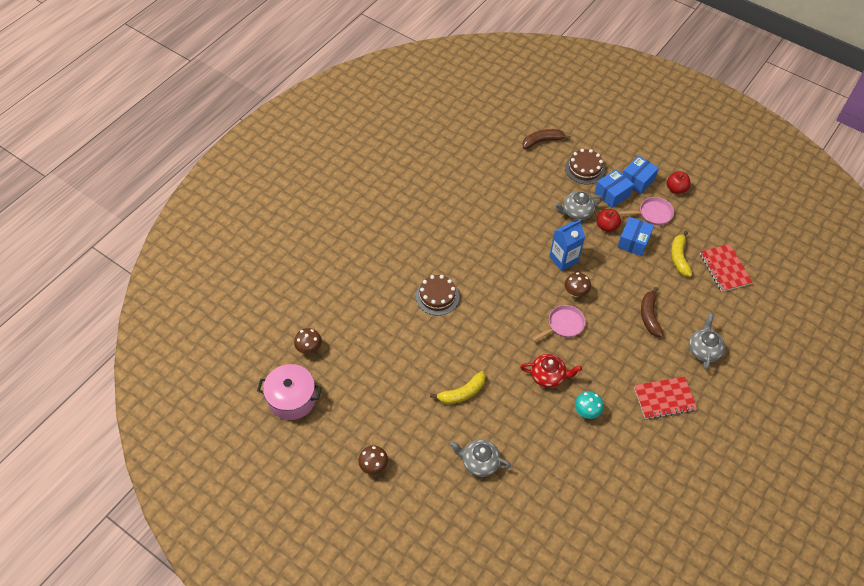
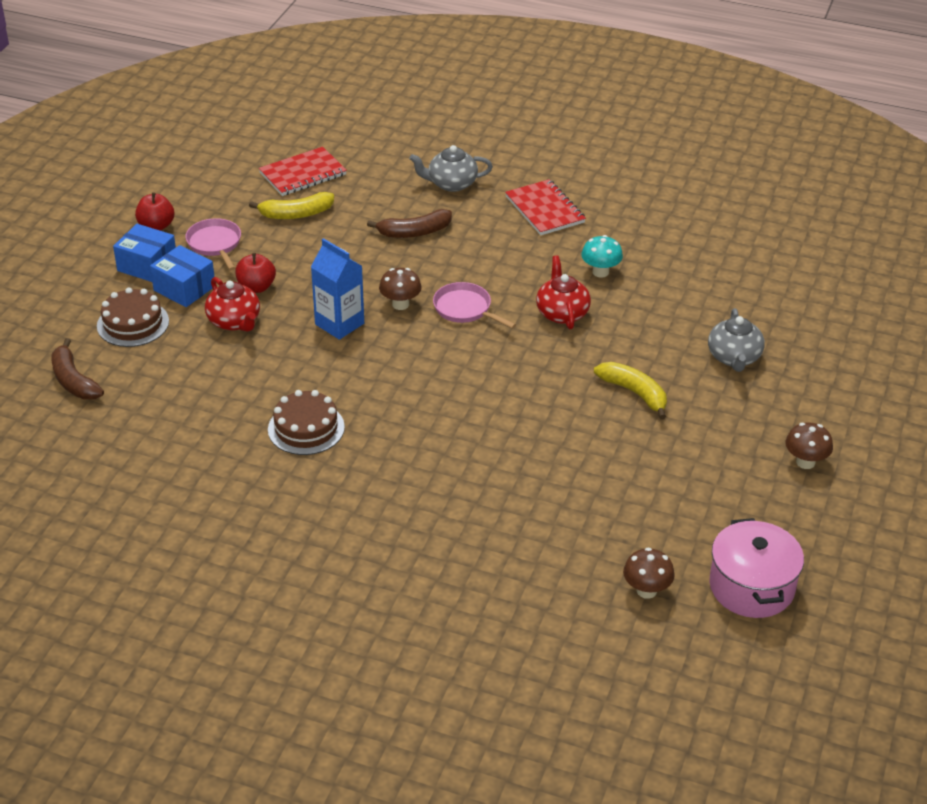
camera: 105 degrees left, 15 degrees down
(437, 296) = (470, 452): brown cake -> brown cake (306, 428)
(576, 212) = (234, 321): grey teapot -> red teapot
(633, 242) = (279, 258): blue box -> none

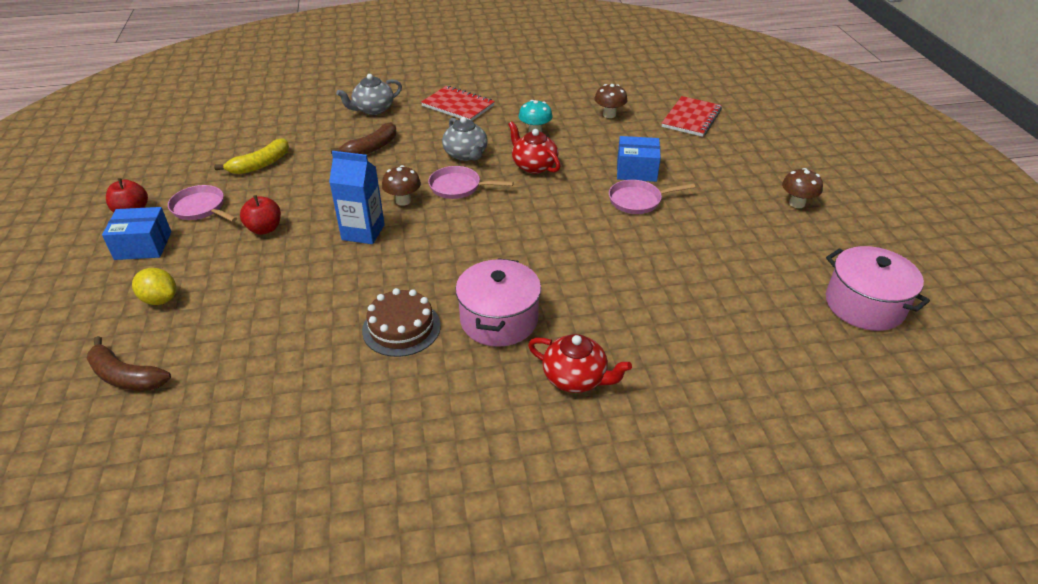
camera: 30 degrees left, 0 degrees up
(133, 323) = (160, 299): brown cake -> yellow lemon
(184, 288) = (194, 252): blue box -> blue box (636, 170)
(234, 321) = (264, 263): red teapot -> red teapot (576, 378)
(303, 174) = (244, 136): red notebook -> red notebook (691, 118)
(393, 455) = (499, 319): none -> pink pot
(634, 393) = (638, 200): yellow banana -> pink pan
(646, 590) = (800, 343): brown mushroom -> brown mushroom (609, 114)
(734, 358) = (679, 155): grey teapot -> grey teapot (466, 154)

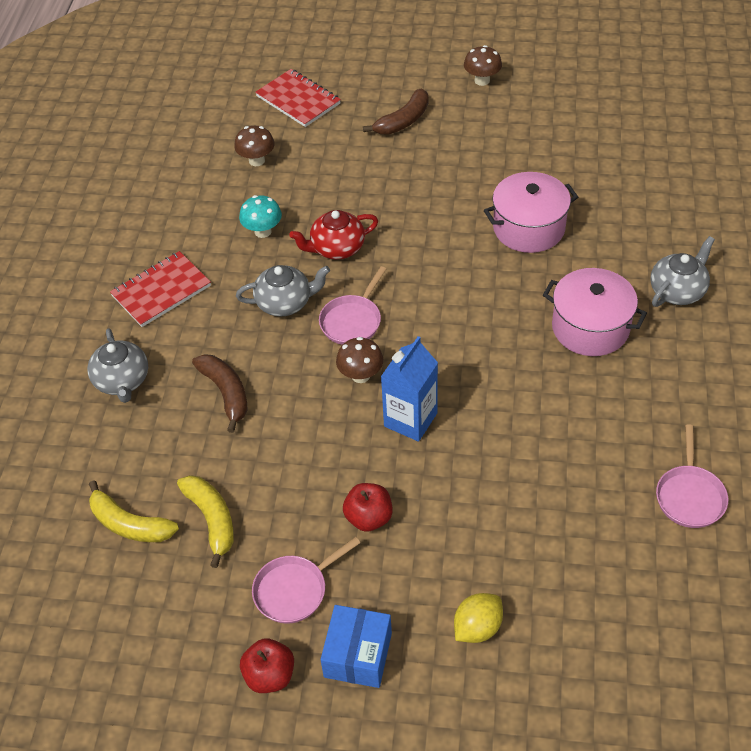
camera: 70 degrees left, 10 degrees up
(126, 376) = (603, 653): brown banana -> brown banana (403, 121)
(255, 136) = (130, 524): none -> yellow banana
(401, 328) = (583, 404): brown cake -> none
(576, 378) = (677, 291): red teapot -> grey teapot
(636, 170) = (381, 170): blue box -> none
(638, 200) = (436, 183): pink pan -> pink pan (690, 496)
(864, 305) = (631, 94): pink pot -> pink pot (528, 228)

